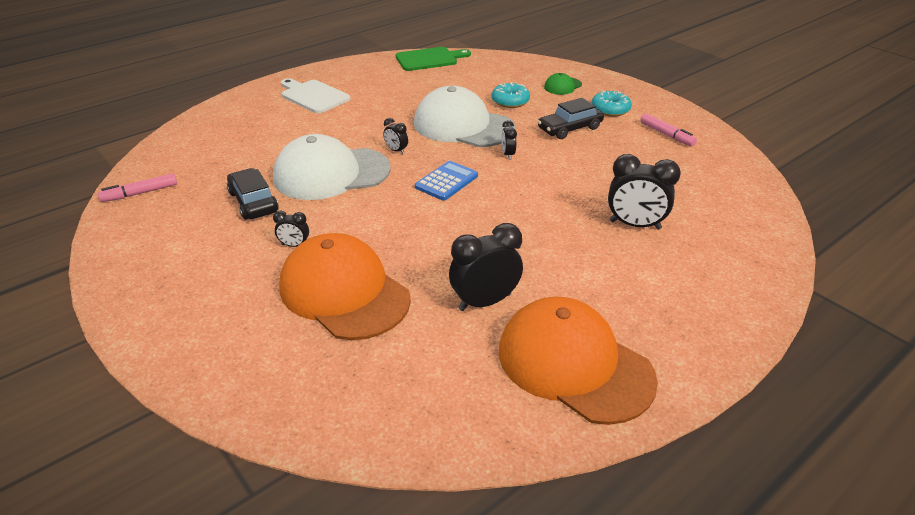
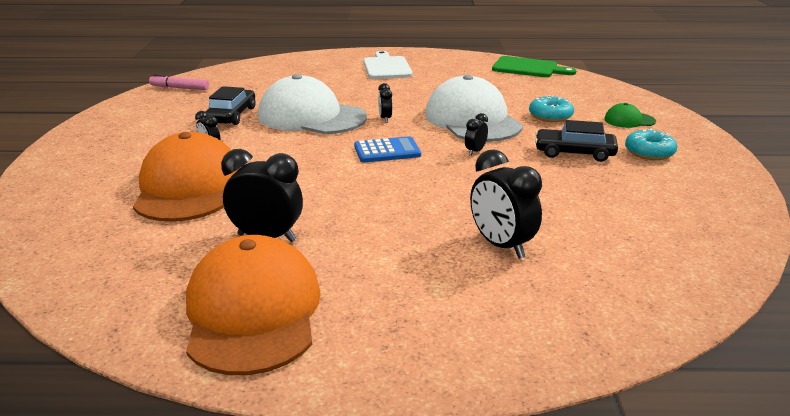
camera: 40 degrees right, 10 degrees down
(666, 135) = (680, 192): pink marker -> none

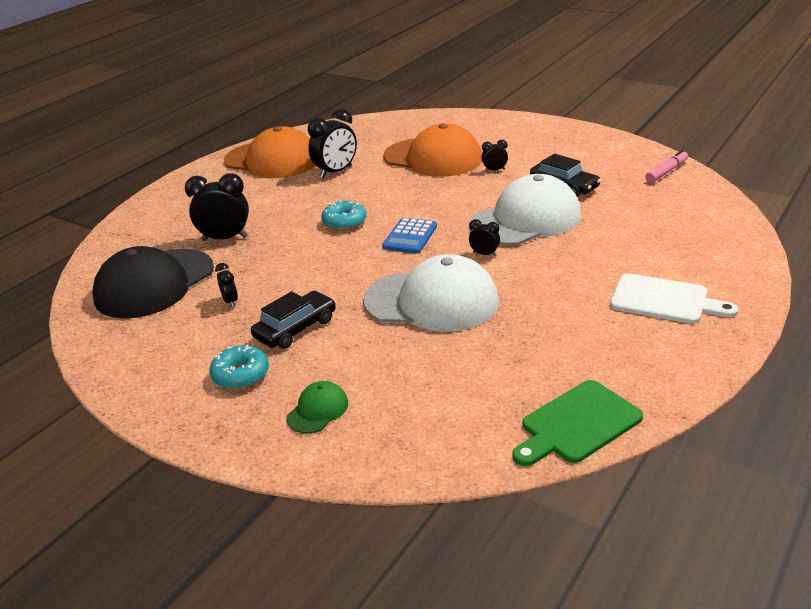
camera: 125 degrees right, 5 degrees up
(475, 151) = (361, 277): black clock -> black clock (230, 301)
(550, 116) = (389, 356): turquoise donut -> turquoise donut (344, 222)
(631, 247) = (154, 284): none -> black cap

